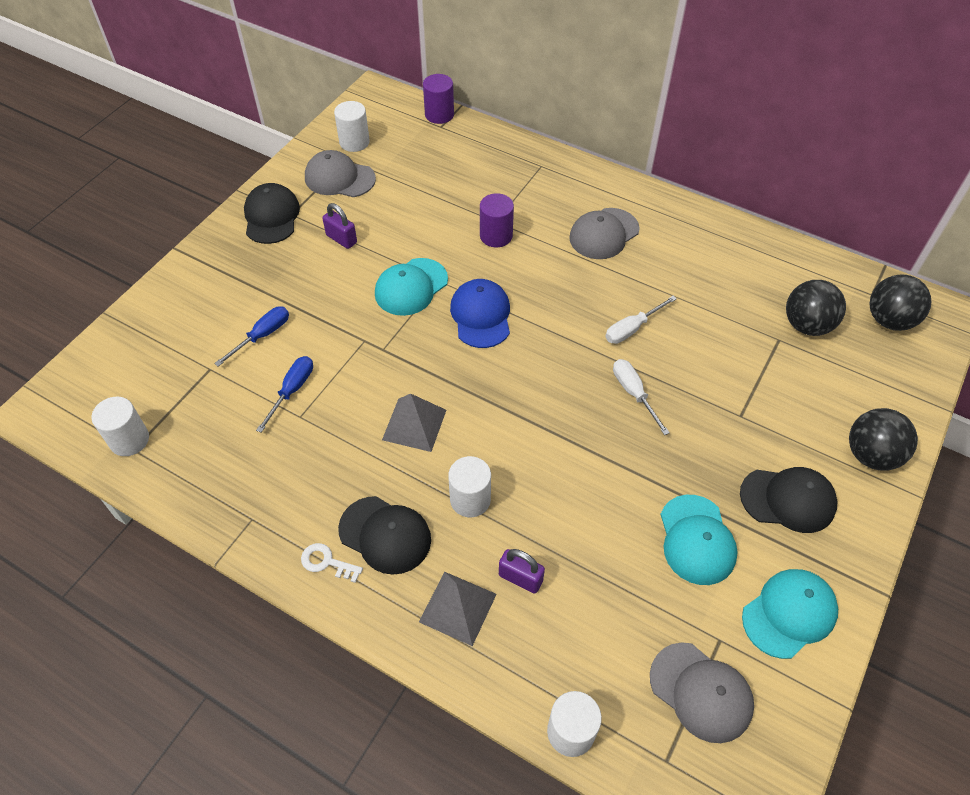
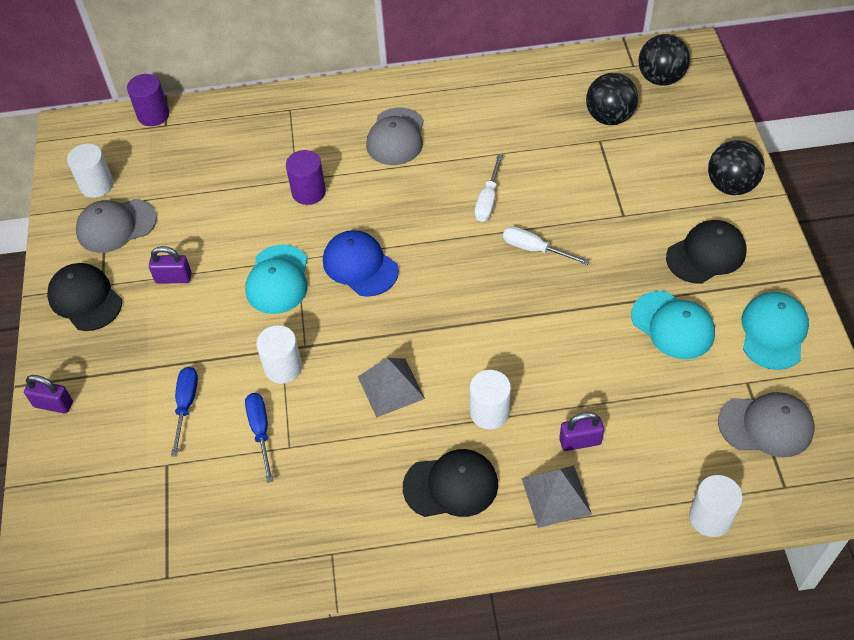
camera: 35 degrees left, 0 degrees up
(129, 440) = (155, 572): white cylinder -> white cylinder (283, 367)
(183, 276) = (53, 404): none -> purple padlock
(327, 562) = (426, 539): white key -> none

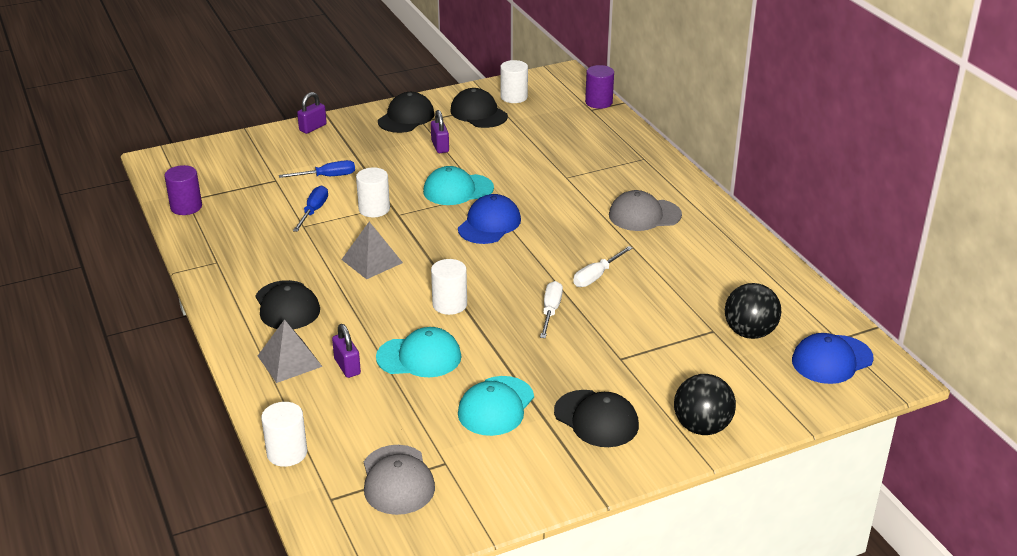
camera: 70 degrees right, 20 degrees down
(53, 404) = (313, 128): purple padlock -> purple padlock turned 45 degrees clockwise
(116, 226) = (478, 113): grey cap -> black cap
(260, 431) = (313, 211): blue screwdriver -> blue screwdriver turned 45 degrees counterclockwise
(308, 192) = (556, 185): purple cylinder -> purple cylinder (186, 207)
(488, 200) = (596, 276): white screwdriver -> white screwdriver turned 45 degrees counterclockwise
(489, 412) = (362, 314): white cylinder -> white cylinder (449, 304)
(660, 78) = (832, 360): black ball -> blue cap
(773, 332) = (514, 476): turquoise cap -> turquoise cap (419, 357)

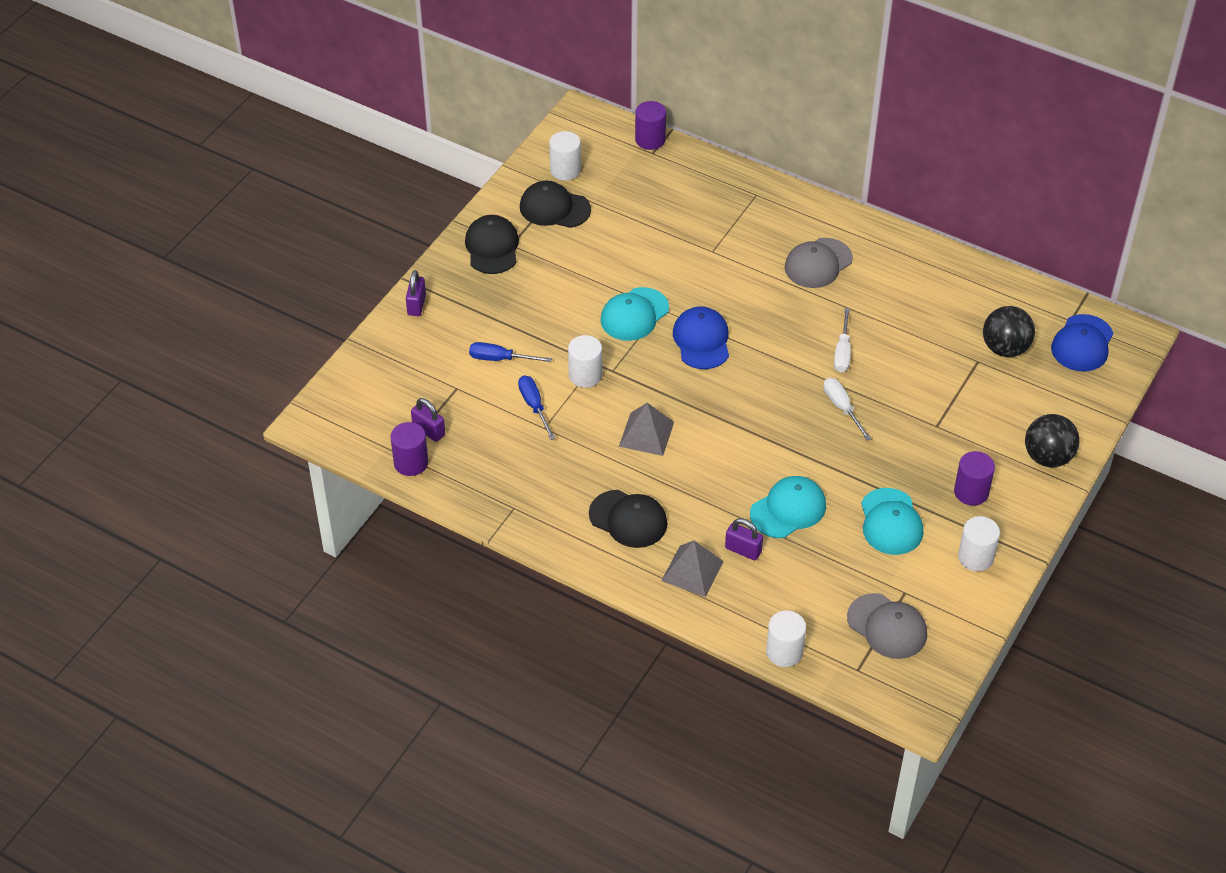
camera: 35 degrees left, 15 degrees up
(327, 176) = (500, 359): blue screwdriver -> blue screwdriver turned 120 degrees counterclockwise
(440, 146) = (563, 269): purple padlock -> purple padlock (428, 431)
(449, 304) = (757, 444): white cylinder -> white cylinder (975, 557)
(596, 419) = (971, 492): black cap -> purple cylinder

